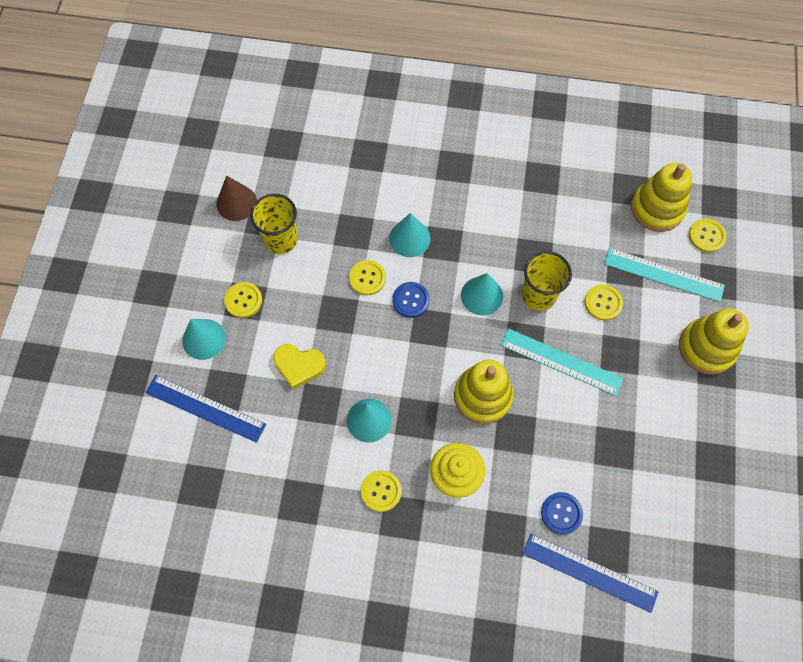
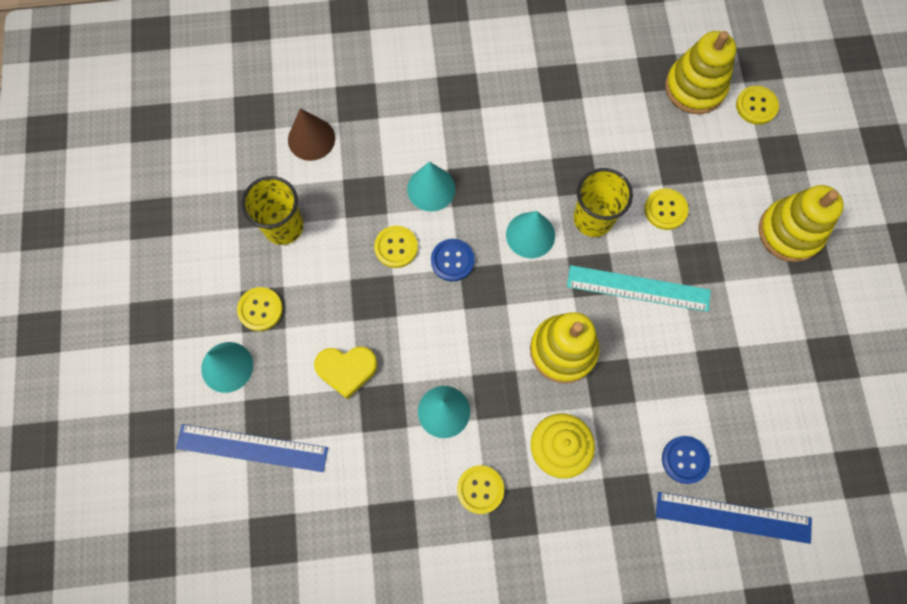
camera: 15 degrees left, 5 degrees up
(236, 203) = (219, 195): brown cone -> brown cone (311, 139)
(663, 274) = (722, 161): turquoise ruler -> none

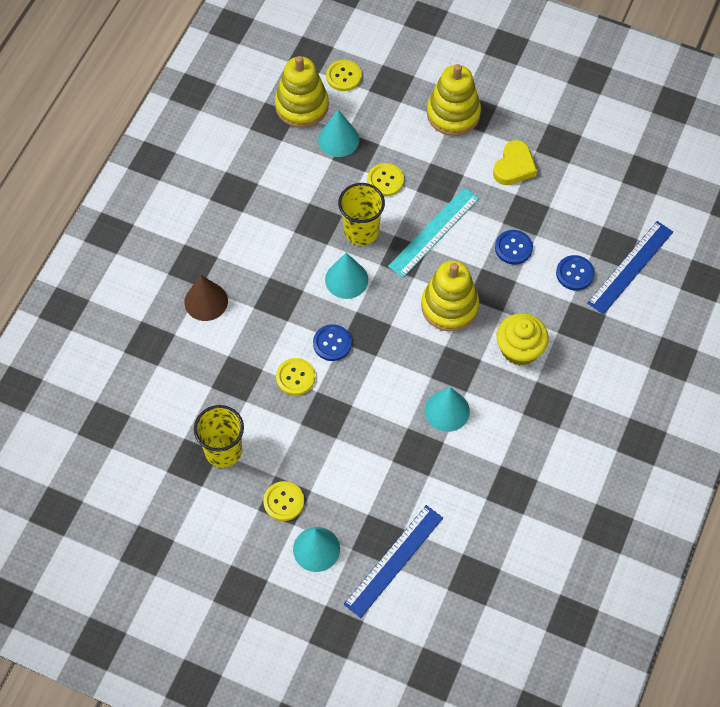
camera: 60 degrees left, 10 degrees down
(311, 139) = (159, 392): brown cone -> brown cone (206, 301)
(346, 370) = (373, 462): yellow heart -> yellow heart (514, 166)
(431, 189) = (263, 327): turquoise cone -> turquoise cone (338, 139)
(480, 489) = (519, 416): yellow button -> none
(673, 378) = (513, 248): none -> blue button

